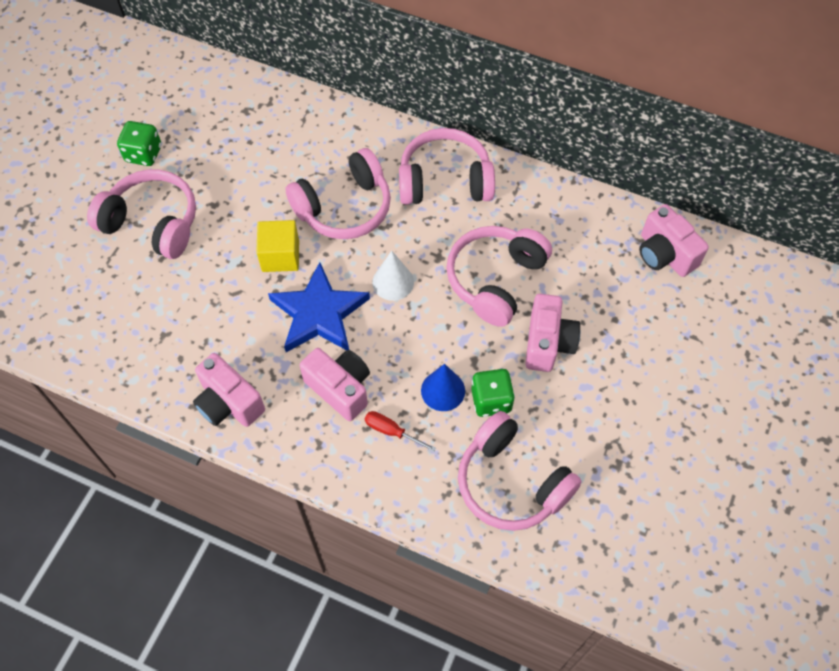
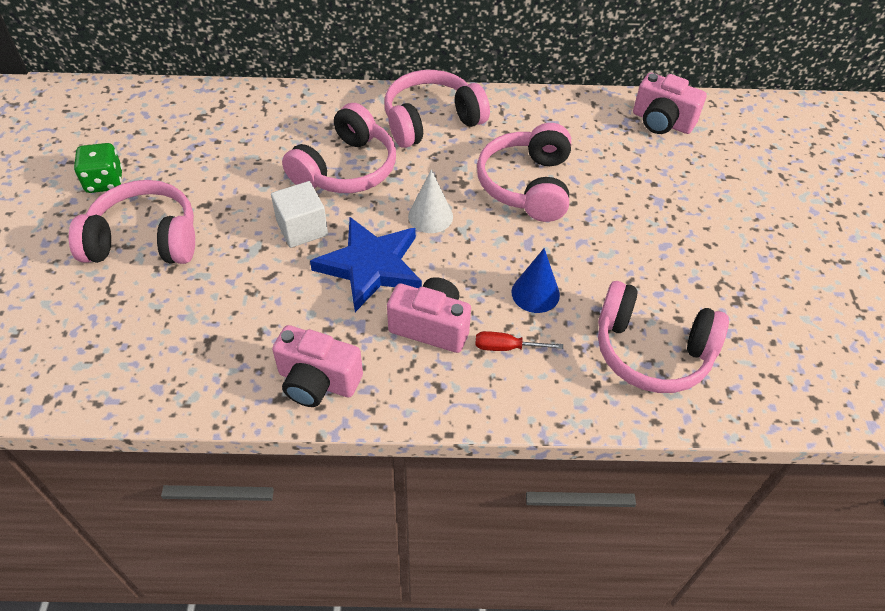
camera: 25 degrees left, 10 degrees down
(280, 256) = (302, 228): yellow cube -> white cube
(491, 400) = (586, 286): green dice -> none
(548, 343) = (608, 221): pink camera -> none

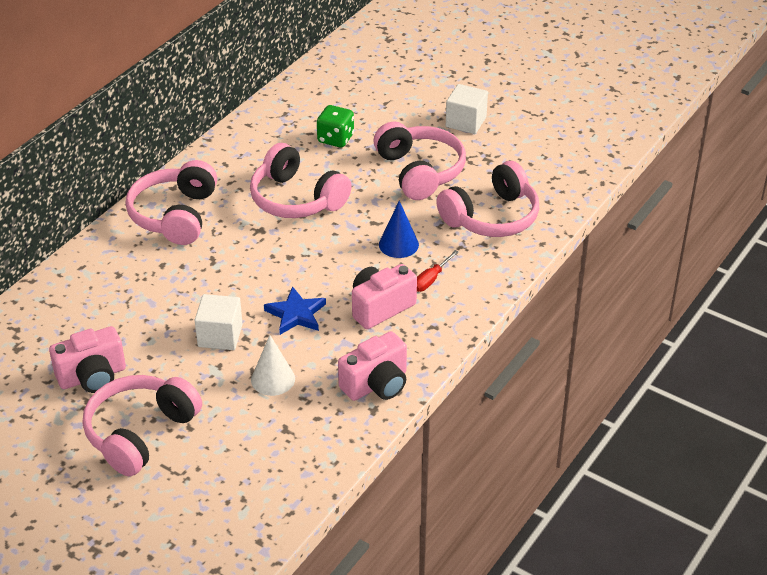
camera: 55 degrees left, 10 degrees down
(104, 182) = (39, 437): green dice -> green dice (335, 139)
(345, 169) = (179, 285): pink headphones -> pink headphones (419, 171)
(370, 266) = (296, 314): blue star -> blue star, size x0.62
(430, 216) = (277, 262): white cone -> white cone (273, 379)
(661, 122) = (303, 103): pink camera -> pink camera (92, 377)
(774, 252) = (466, 122): none -> white cube

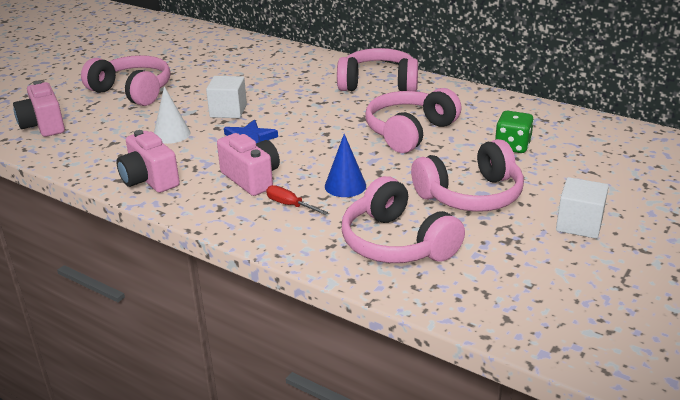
camera: 90 degrees right, 10 degrees down
(92, 377) = (195, 72): pink camera -> pink camera (43, 126)

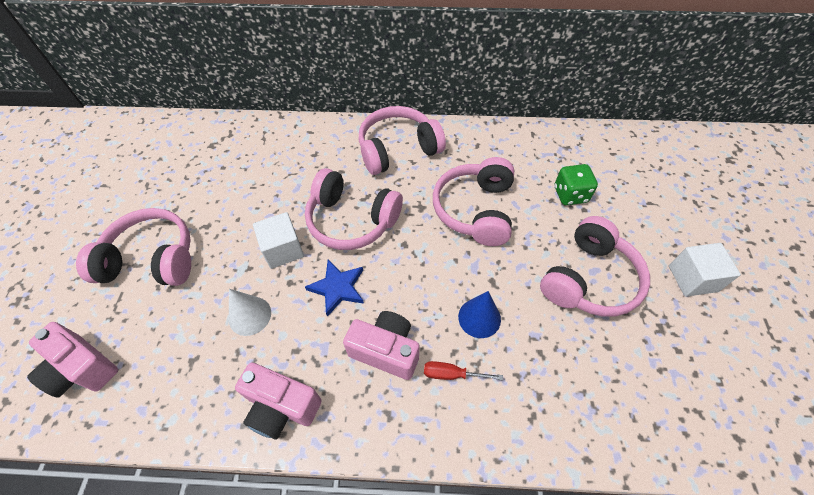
camera: 30 degrees left, 25 degrees up
(397, 243) = (583, 381): pink headphones -> pink headphones (352, 220)

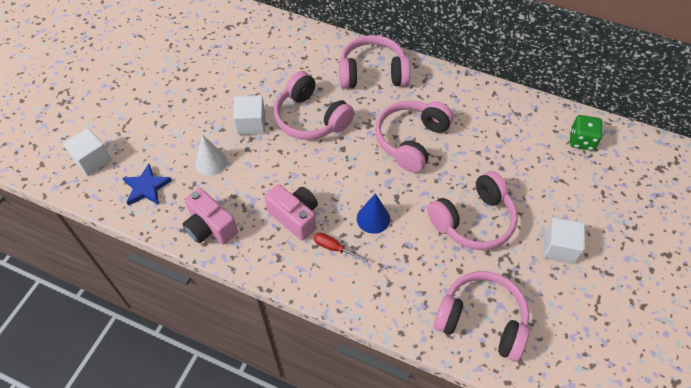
camera: 20 degrees right, 0 degrees up
(82, 369) = (92, 160): pink camera -> white cube
(151, 259) = (157, 101): pink headphones -> pink headphones (481, 320)
(337, 288) = (279, 164): blue star -> blue star (146, 187)
(570, 195) = (496, 153): green dice -> green dice (581, 141)

